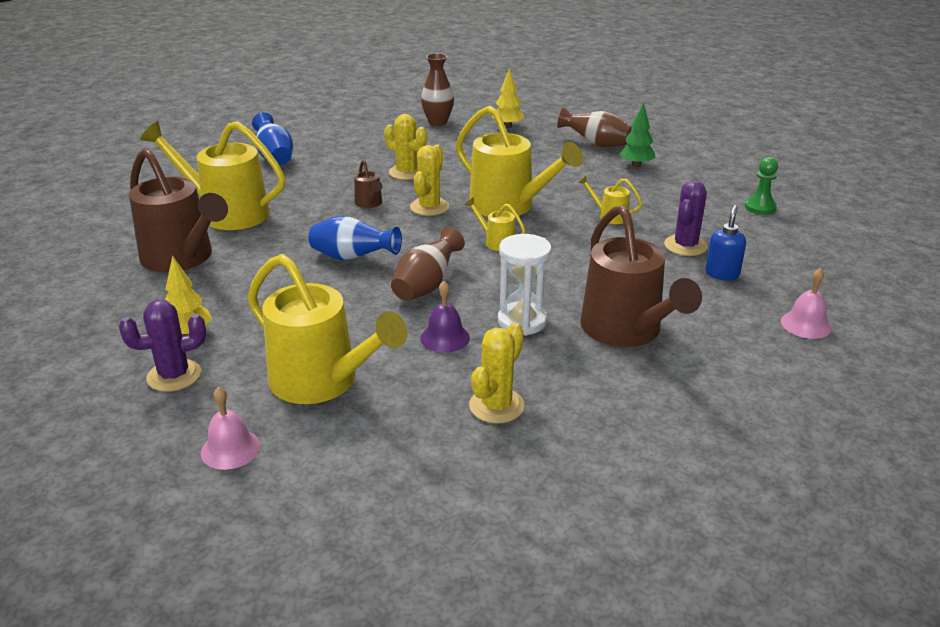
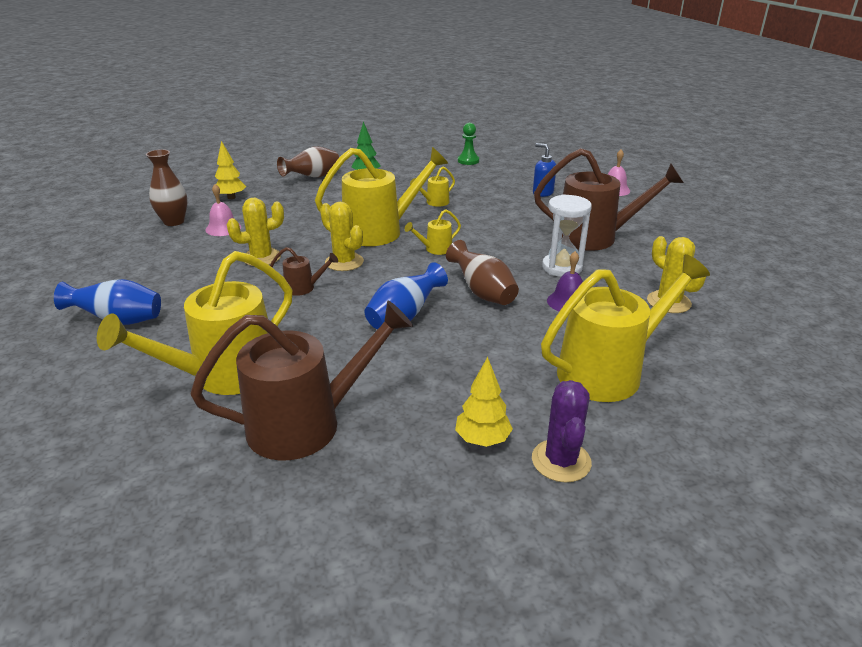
camera: 65 degrees left, 0 degrees up
(230, 449) = (697, 439): pink bell -> pink bell (223, 228)
(685, 246) = (498, 192): purple cactus -> none

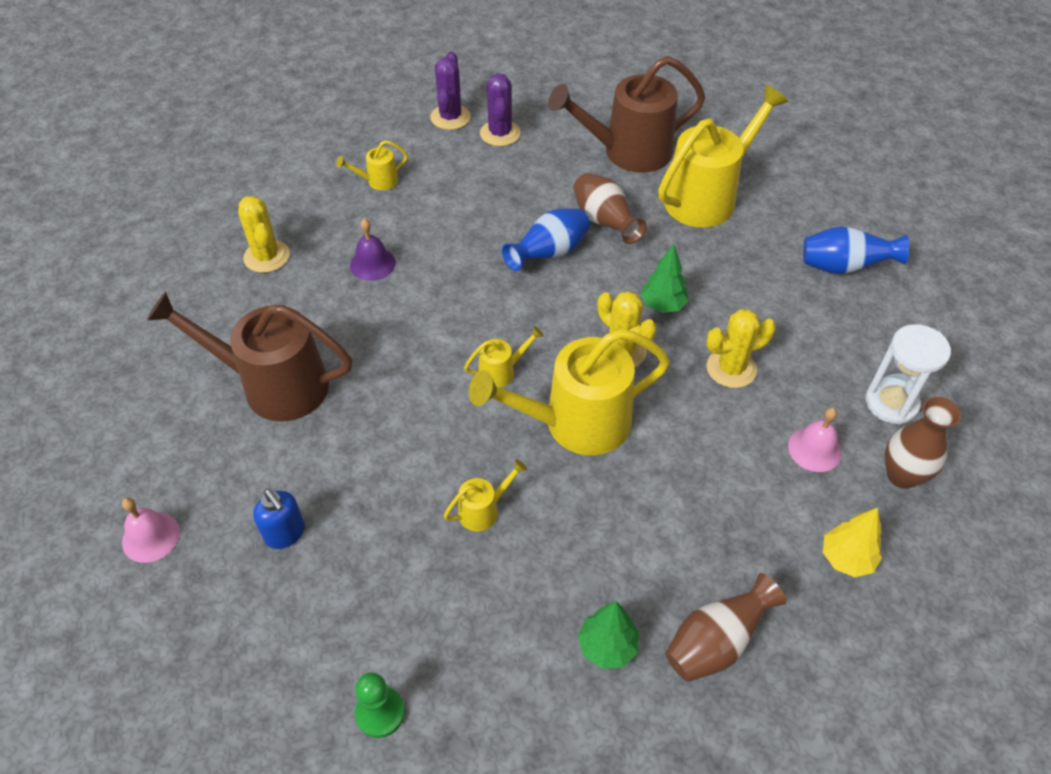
camera: 175 degrees left, 20 degrees up
(304, 288) = (662, 305): brown watering can -> green tree
(482, 293) = (460, 284): brown vase -> brown vase (604, 222)
(482, 440) = (500, 133): yellow tree -> purple cactus
(562, 267) = (351, 322): white hourglass -> white hourglass (891, 403)
(609, 371) = (378, 181): yellow watering can -> yellow watering can, size x0.44

